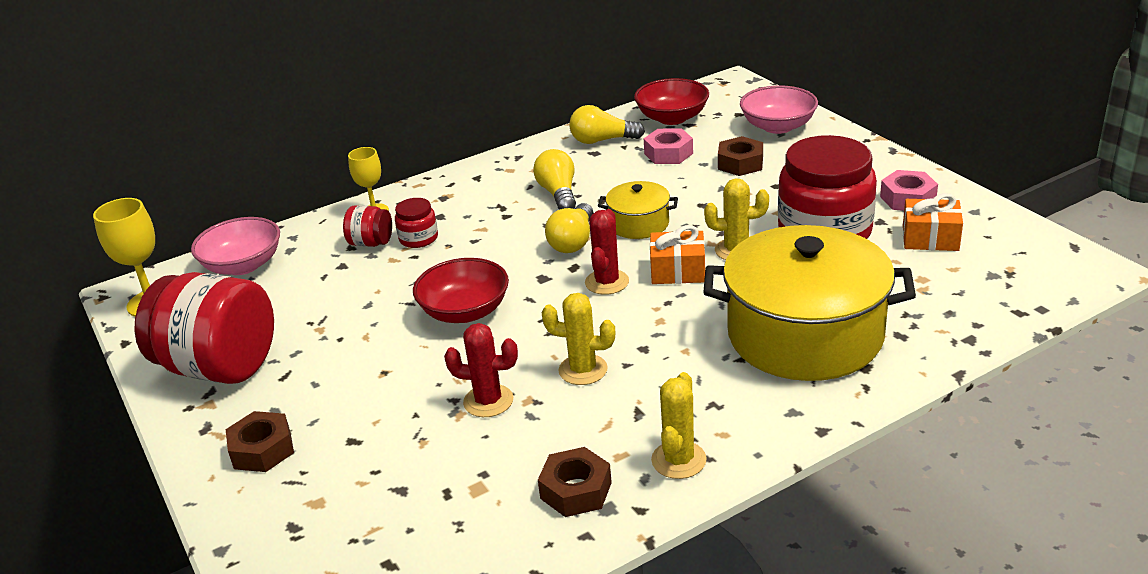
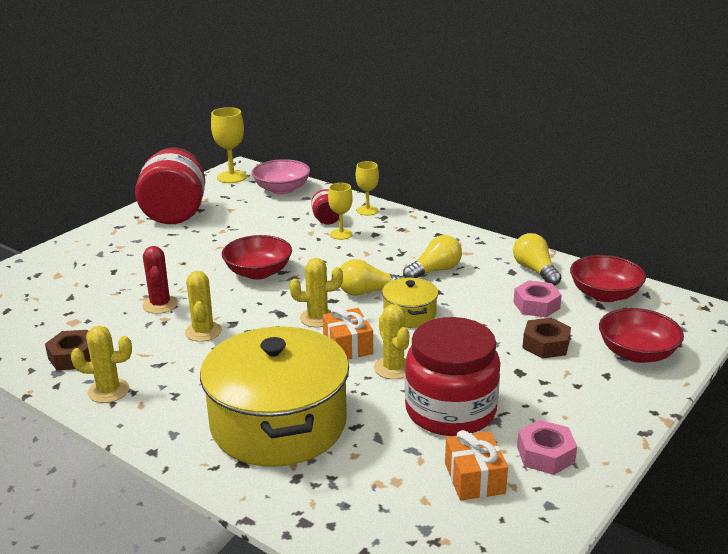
camera: 65 degrees right, 5 degrees down
(262, 450) = (101, 247): brown nut -> none
(418, 238) = (341, 234): red jar -> yellow goblet
(607, 282) = (317, 318): red cactus -> yellow cactus
(778, 126) = (637, 353): pink bowl -> red bowl

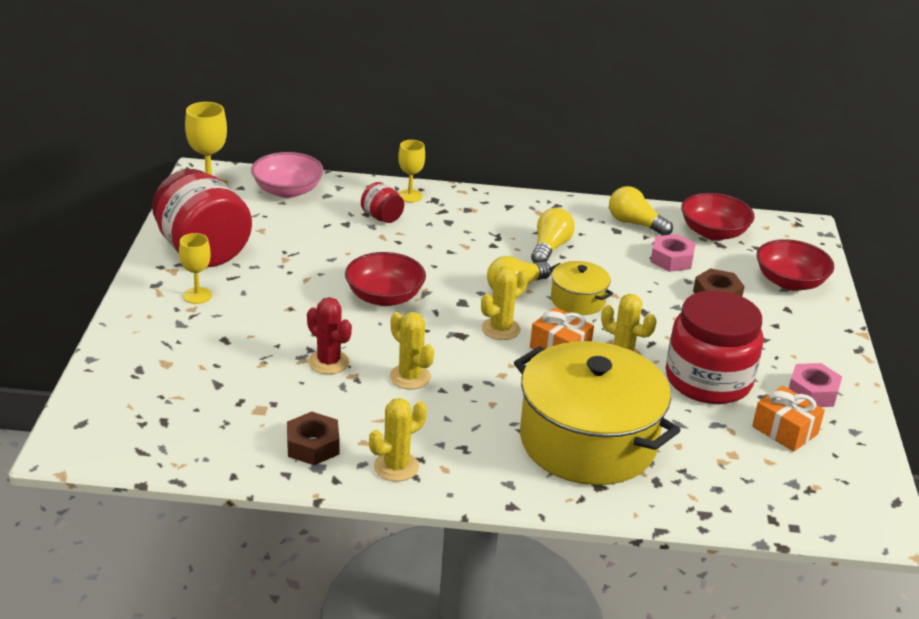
camera: 35 degrees left, 5 degrees up
(341, 234) = (415, 230): yellow goblet -> yellow goblet (197, 295)

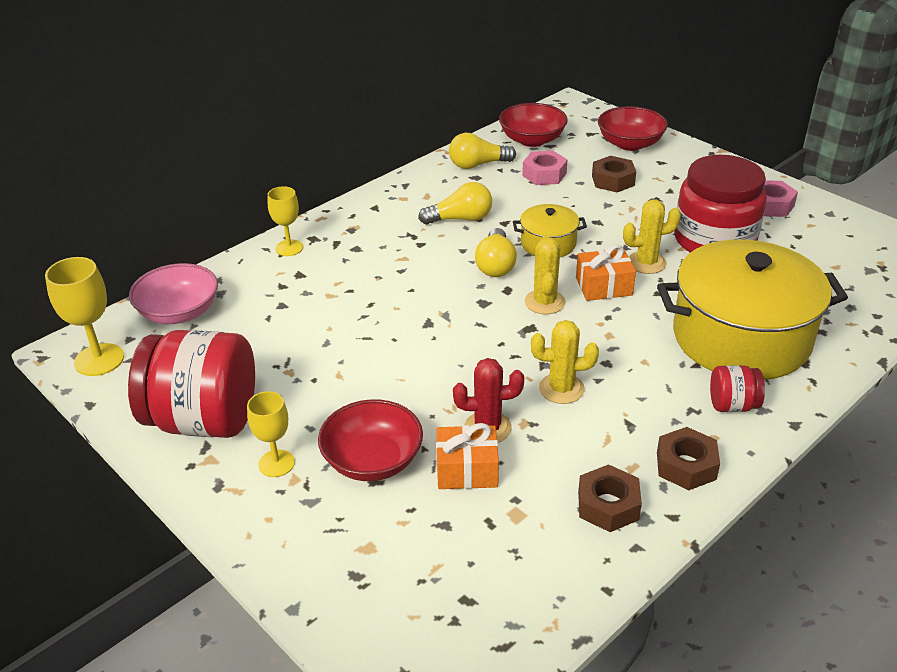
camera: 45 degrees left, 5 degrees up
(382, 217) = (300, 280): red jar -> red jar (732, 405)
(384, 297) = (425, 341): red bowl -> red bowl (372, 460)
(396, 467) = (686, 465): yellow cactus -> brown nut
(550, 248) = (460, 219): yellow light bulb -> yellow light bulb turned 105 degrees clockwise
(785, 430) = (805, 240): orange gift -> orange gift (467, 470)

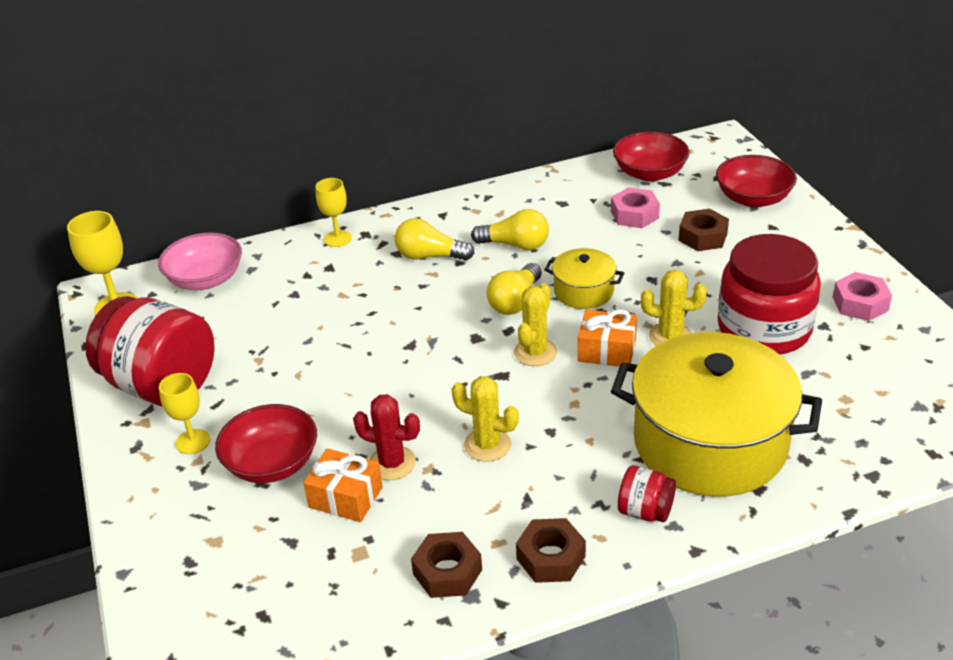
camera: 25 degrees right, 0 degrees up
(478, 165) = (574, 190): yellow light bulb -> yellow light bulb (429, 256)

